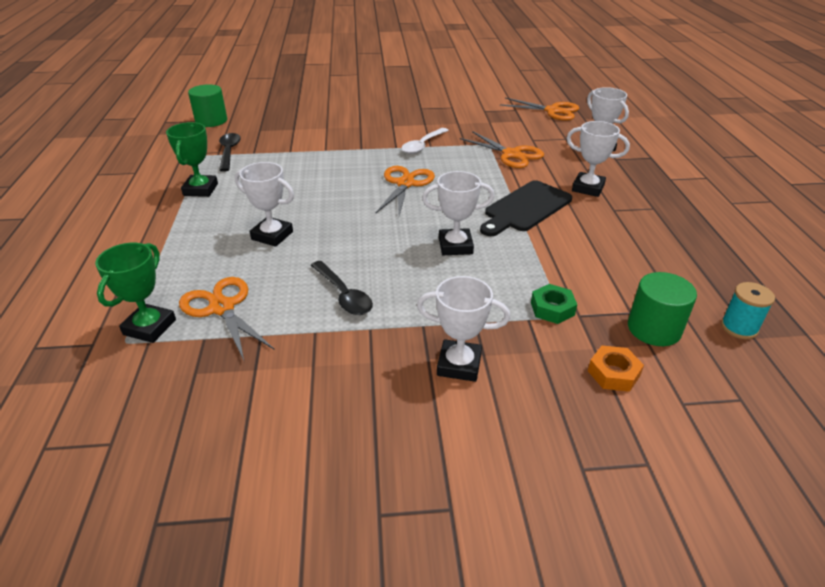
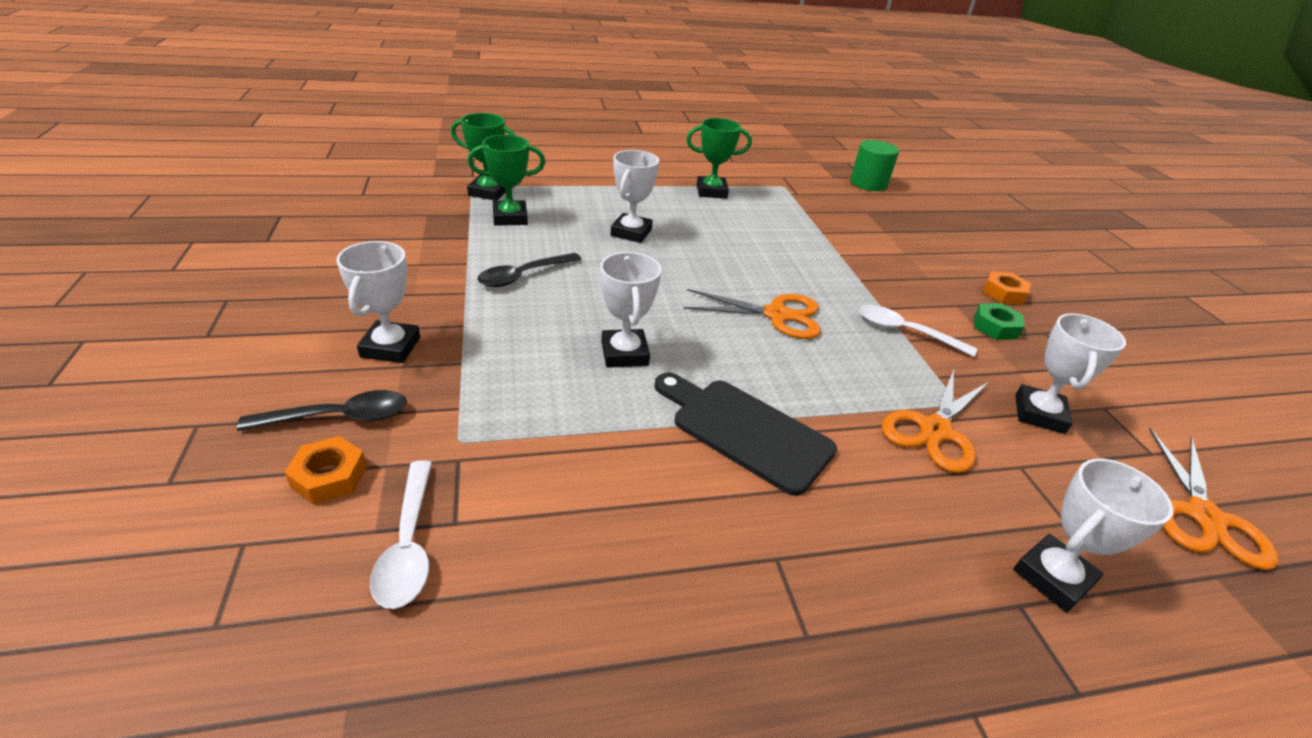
camera: 80 degrees right, 0 degrees up
(222, 308) = (510, 218): orange scissors -> green trophy
(229, 152) = (799, 198): black spoon -> black spoon (338, 417)
(380, 109) = (1003, 293): none -> orange nut
(552, 308) = (477, 432): green nut -> green nut (995, 327)
(588, 188) = (851, 528): white trophy -> white trophy (1039, 414)
(654, 329) = (408, 544): green cylinder -> white spoon
(739, 328) = (380, 685): turquoise spool -> none

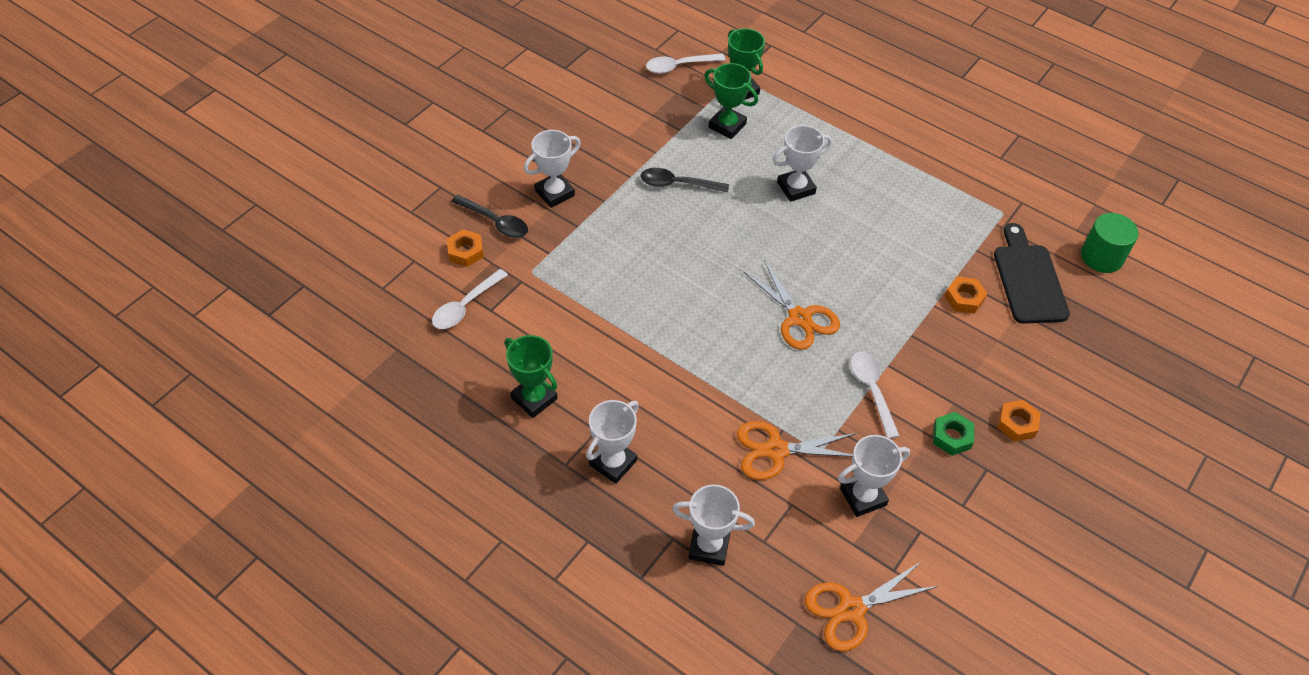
camera: 50 degrees right, 15 degrees up
(405, 197) = (679, 66): none -> white spoon
(624, 353) = (667, 279): white trophy -> white trophy (613, 463)
(711, 191) = (922, 182): green trophy -> green trophy (534, 398)
(745, 431) = (668, 368): black cutting board -> black cutting board (1028, 279)
(848, 241) = (964, 298): none -> orange nut

